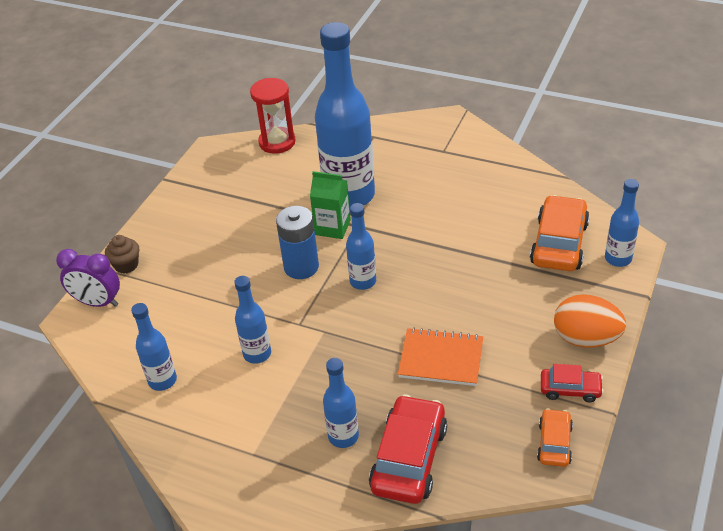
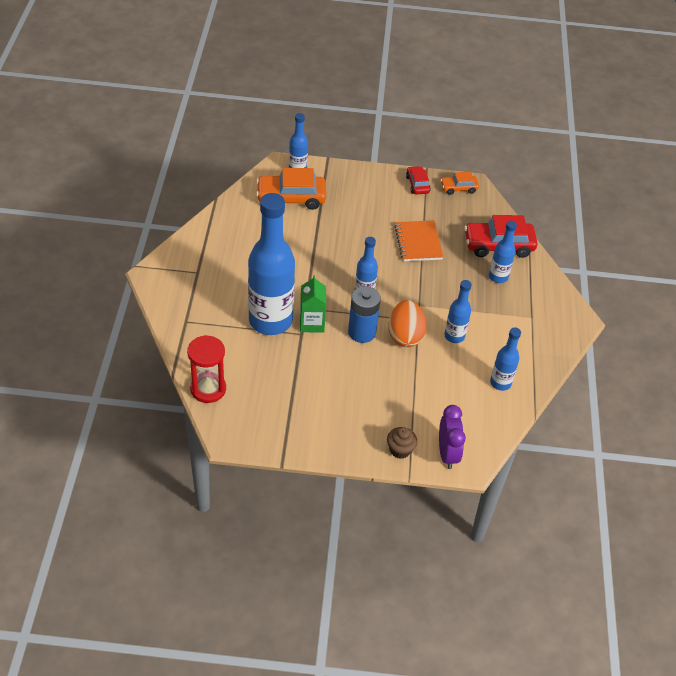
camera: 115 degrees left, 5 degrees up
(586, 338) = (374, 180): orange egg -> orange egg (405, 336)

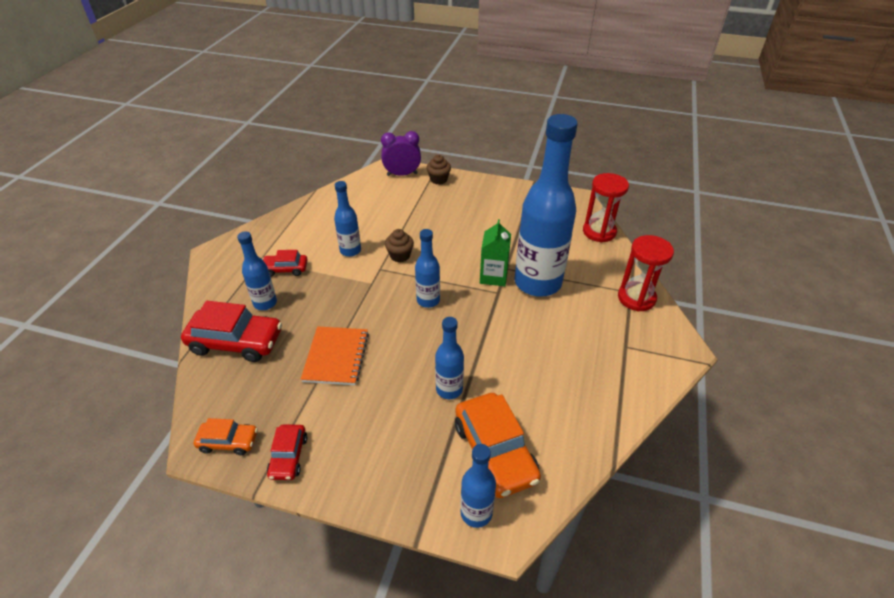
camera: 165 degrees left, 5 degrees down
(181, 315) = (636, 298): none -> red hourglass
(291, 198) = (495, 452): orange car -> orange car turned 60 degrees clockwise
(362, 332) = (443, 263): blue battery -> none
(405, 336) = (400, 256): orange egg -> brown cupcake
(447, 454) = (402, 174): purple clock -> purple clock turned 75 degrees clockwise
(500, 383) = (330, 212): blue bottle -> blue bottle (449, 389)
(502, 310) = (285, 269): none -> red car

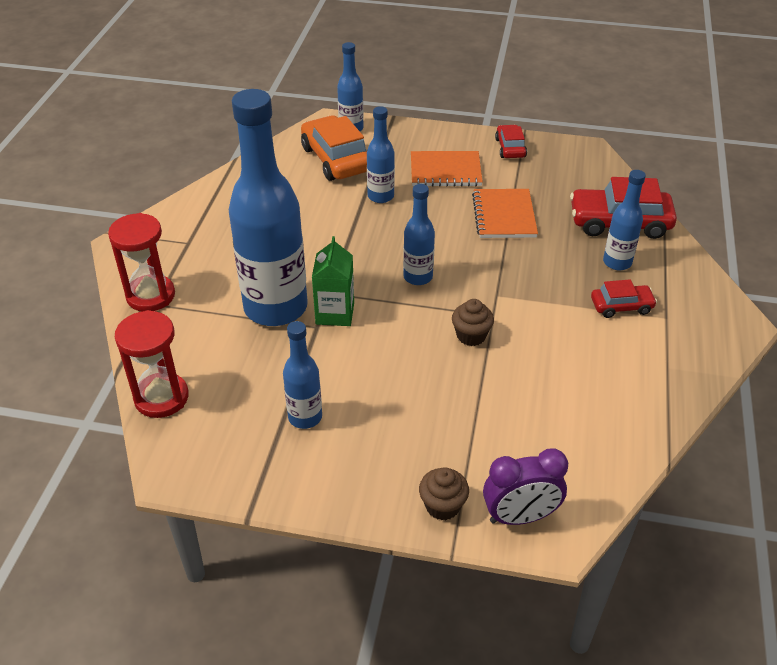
camera: 175 degrees right, 0 degrees up
(228, 442) = (567, 153): orange car -> none
(350, 251) = (546, 339): blue bottle -> blue bottle (305, 417)
(375, 422) = (445, 171): none -> orange notebook

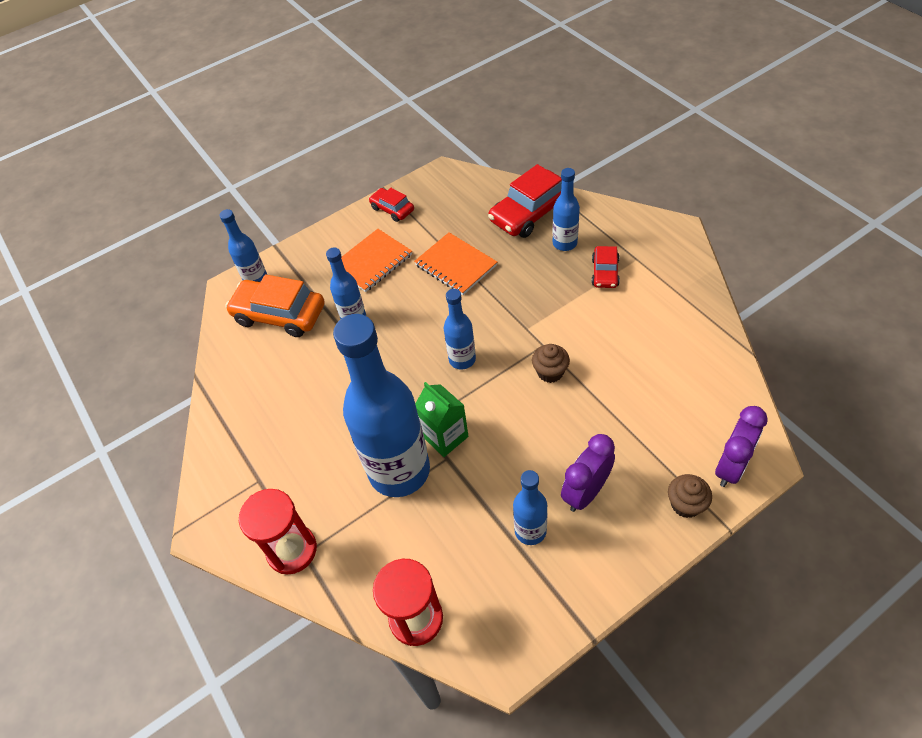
camera: 40 degrees left, 10 degrees up
(379, 430) = (586, 492): none -> purple clock
(621, 306) = (605, 272): red car -> red car turned 150 degrees clockwise

